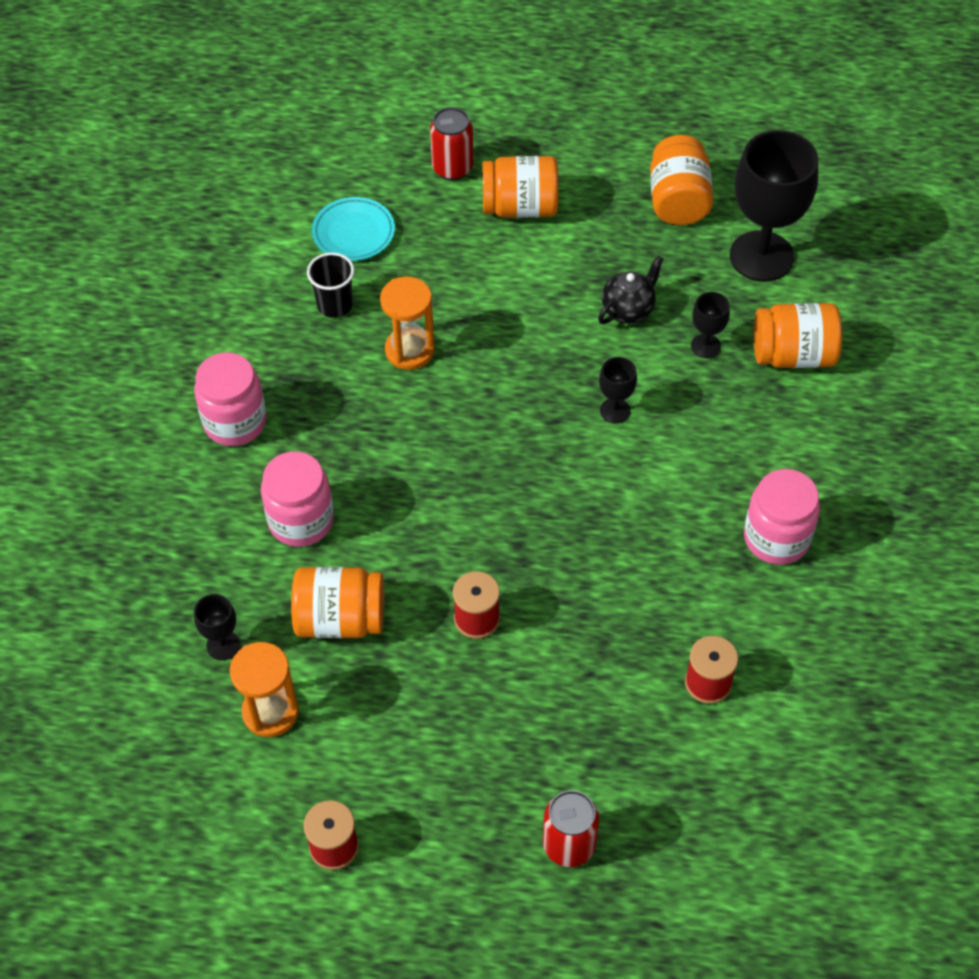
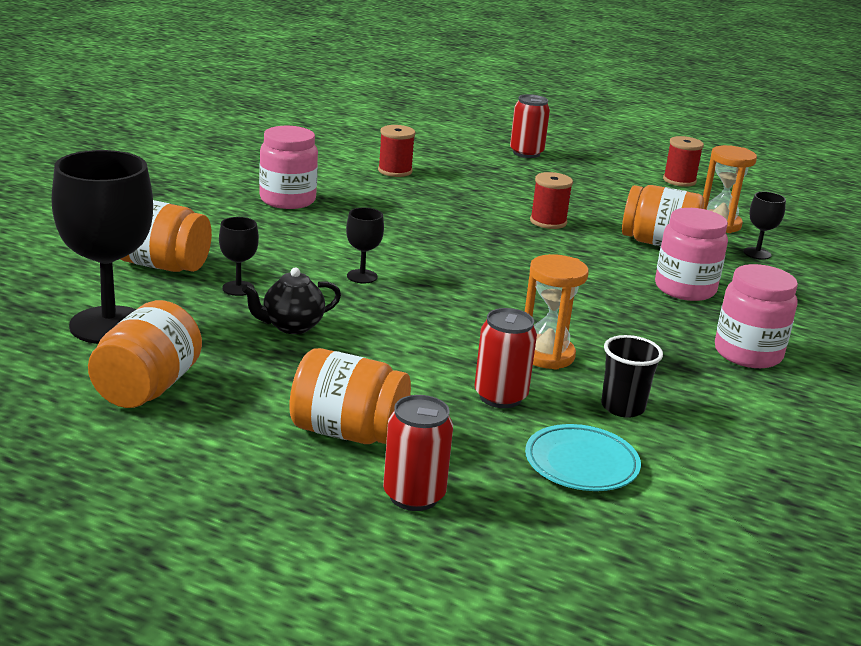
camera: 165 degrees left, 30 degrees down
(430, 283) = (500, 397): none -> red can

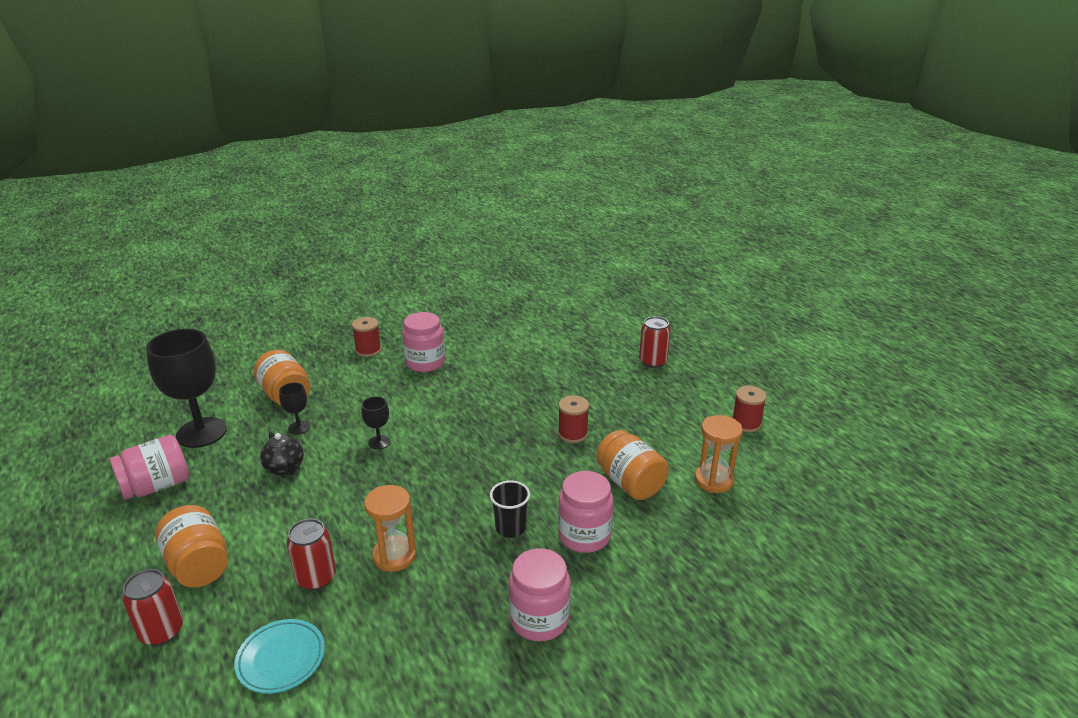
camera: 40 degrees right, 5 degrees up
(147, 388) = (156, 486): orange jar -> pink jar
(291, 326) = (285, 469): black teapot -> black teapot turned 135 degrees counterclockwise
(395, 171) = (529, 355): red spool -> red spool (368, 350)
(622, 407) = (376, 625): black cup -> black cup (510, 528)
(757, 253) = (702, 522): black goblet -> none

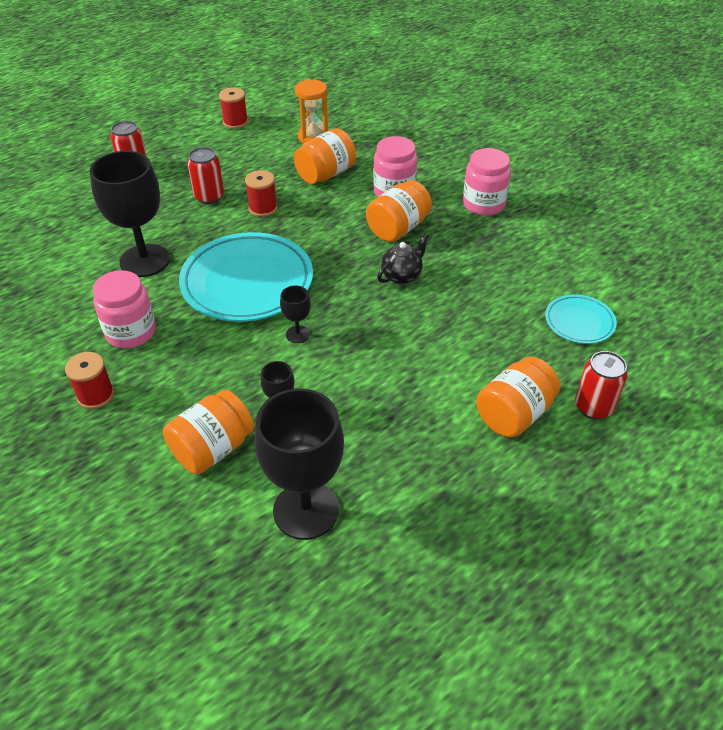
camera: 100 degrees left, 15 degrees up
(156, 486) = (417, 509): pink jar -> none
(285, 469) = (358, 398): black teapot -> black teapot (402, 276)
(316, 578) = (495, 327): red can -> red can (209, 197)
(394, 556) = (452, 286): orange hourglass -> none
(460, 419) = (247, 282): none -> turquoise plate
(510, 528) = (398, 228): black cup -> orange jar
(511, 368) = (144, 260): none -> black goblet

